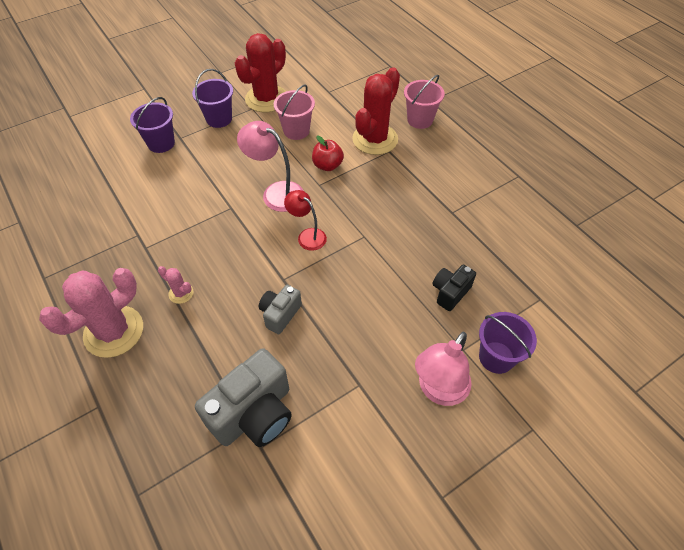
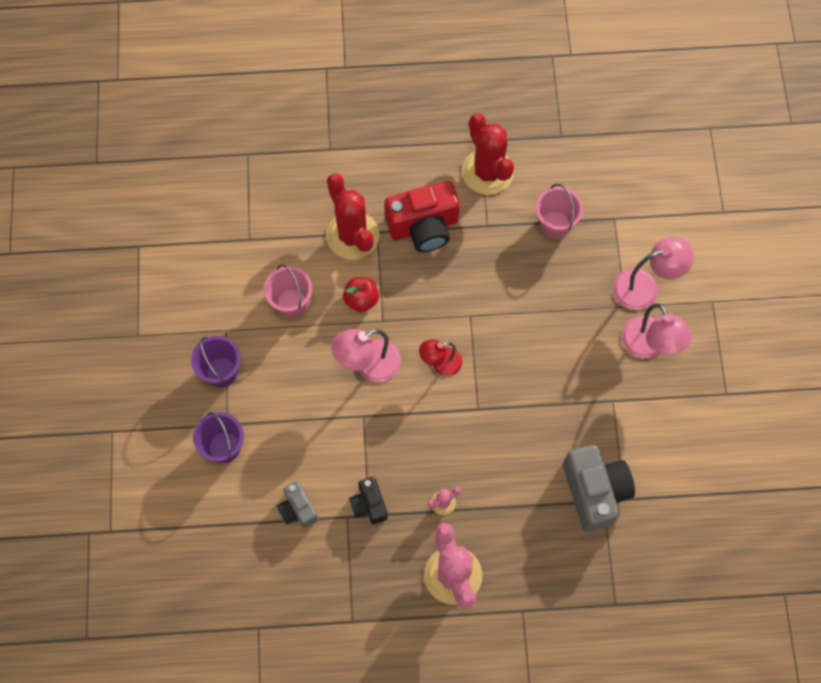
camera: 60 degrees left, 15 degrees up
(266, 99) = (219, 308): red cactus -> red cactus (487, 172)
(280, 314) = (513, 429): grey camera -> grey camera (298, 509)
(416, 175) = (423, 227): none -> red camera
(420, 120) = (351, 177): pink bucket -> pink bucket (555, 225)
(450, 292) = (569, 282): black camera -> black camera (369, 505)
(496, 357) = (645, 287): purple bucket -> pink lamp

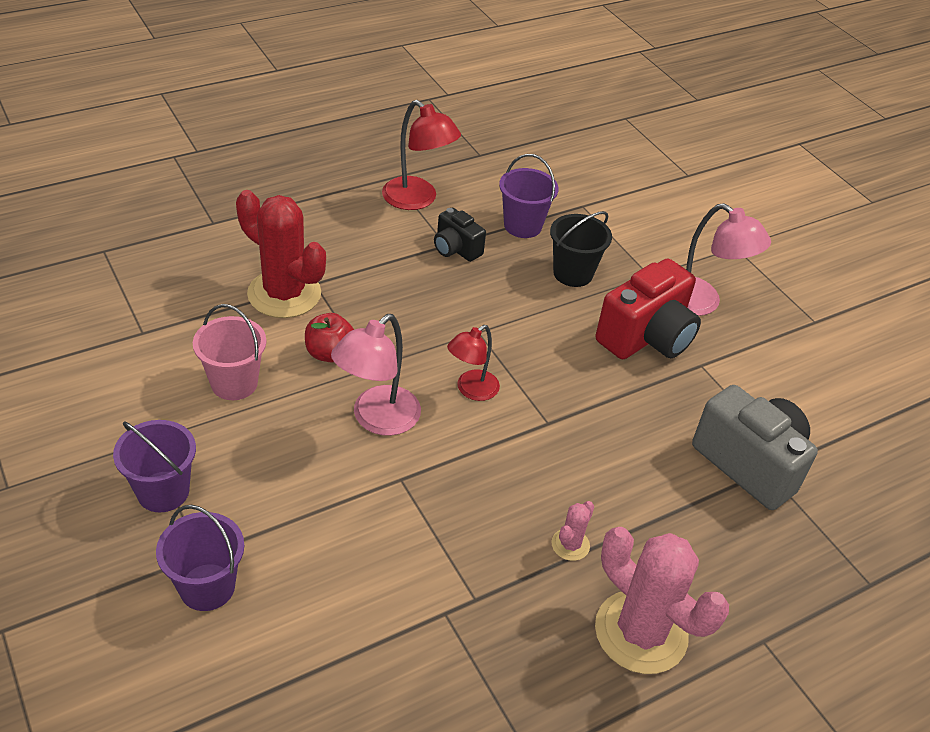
camera: 30 degrees left, 25 degrees down
(298, 509) = (364, 630): grey camera -> none
(369, 505) = (468, 585): black camera -> black camera (456, 249)
(423, 227) = (370, 264): red camera -> red camera (646, 337)
(487, 172) = (417, 200): red cactus -> red lamp
(555, 225) = (522, 226): pink bucket -> purple bucket
(567, 285) = (573, 273): none -> black bucket
(645, 287) = (657, 253): pink lamp -> none

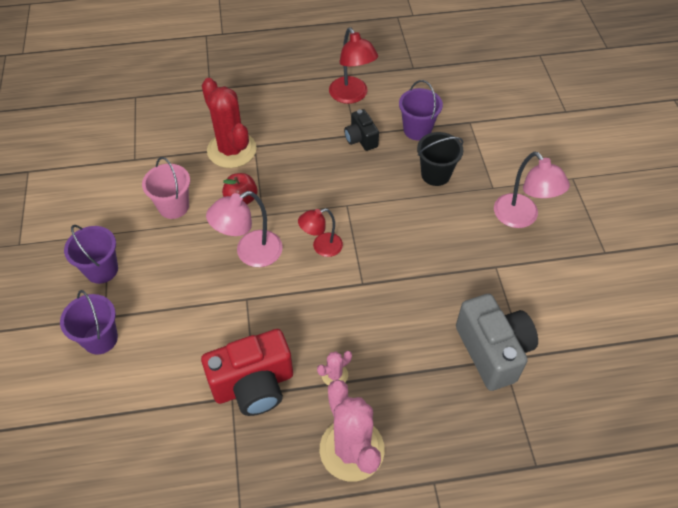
camera: 25 degrees right, 10 degrees up
(646, 337) = (465, 236): red camera -> red camera (253, 385)

